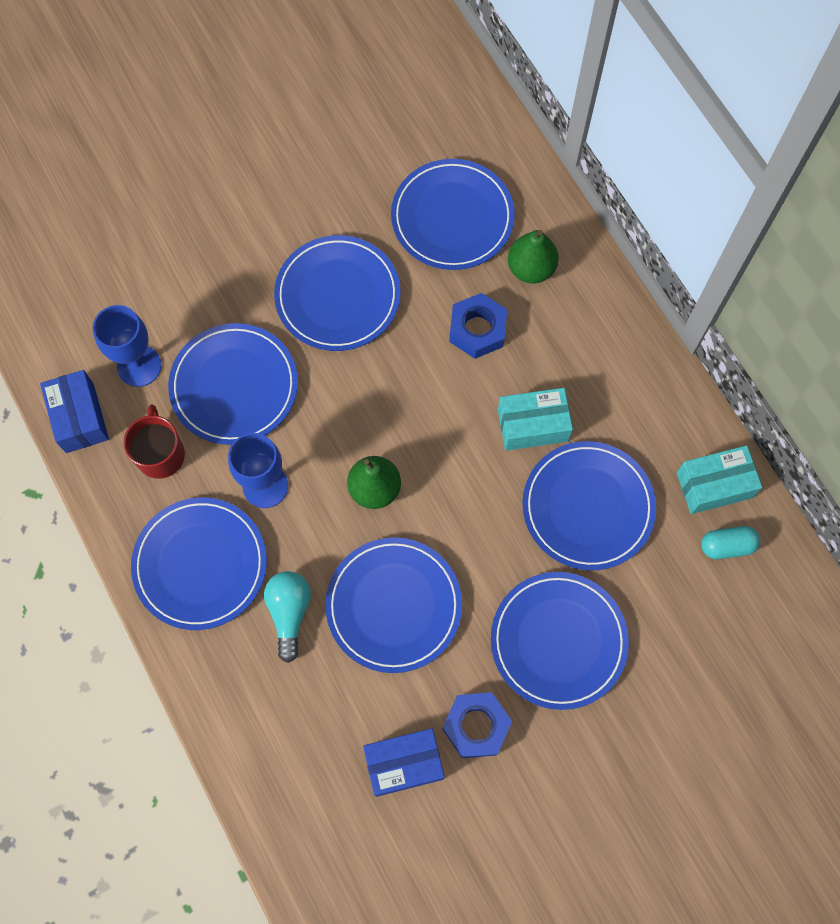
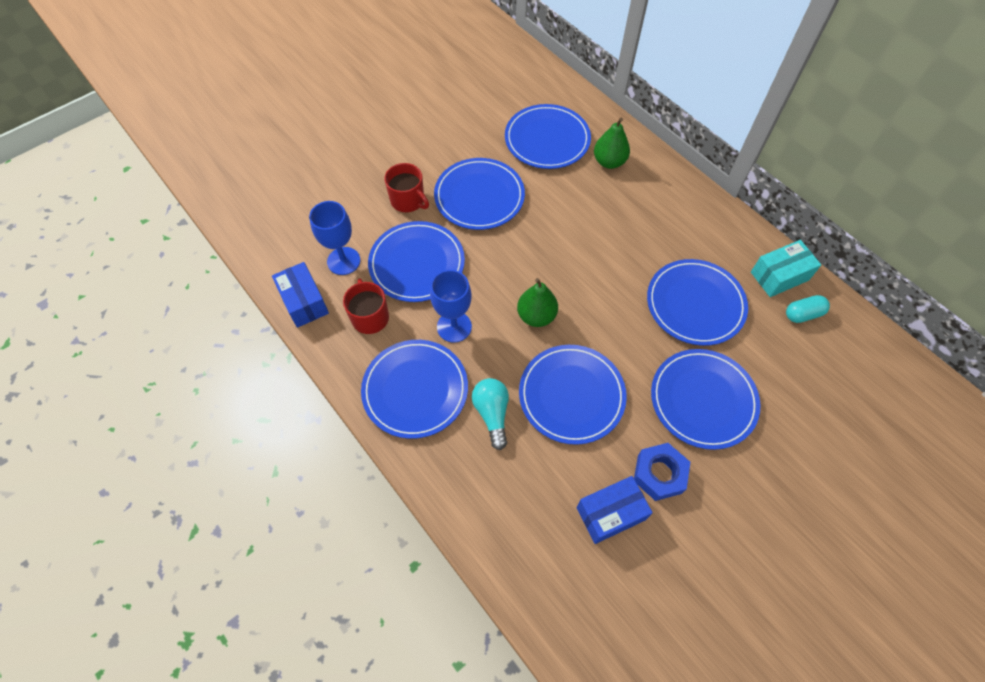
camera: 10 degrees left, 10 degrees down
(239, 286) = (408, 200): none -> red mug
(477, 330) = (583, 203): blue nut -> none
(533, 425) = (639, 257): turquoise box -> none

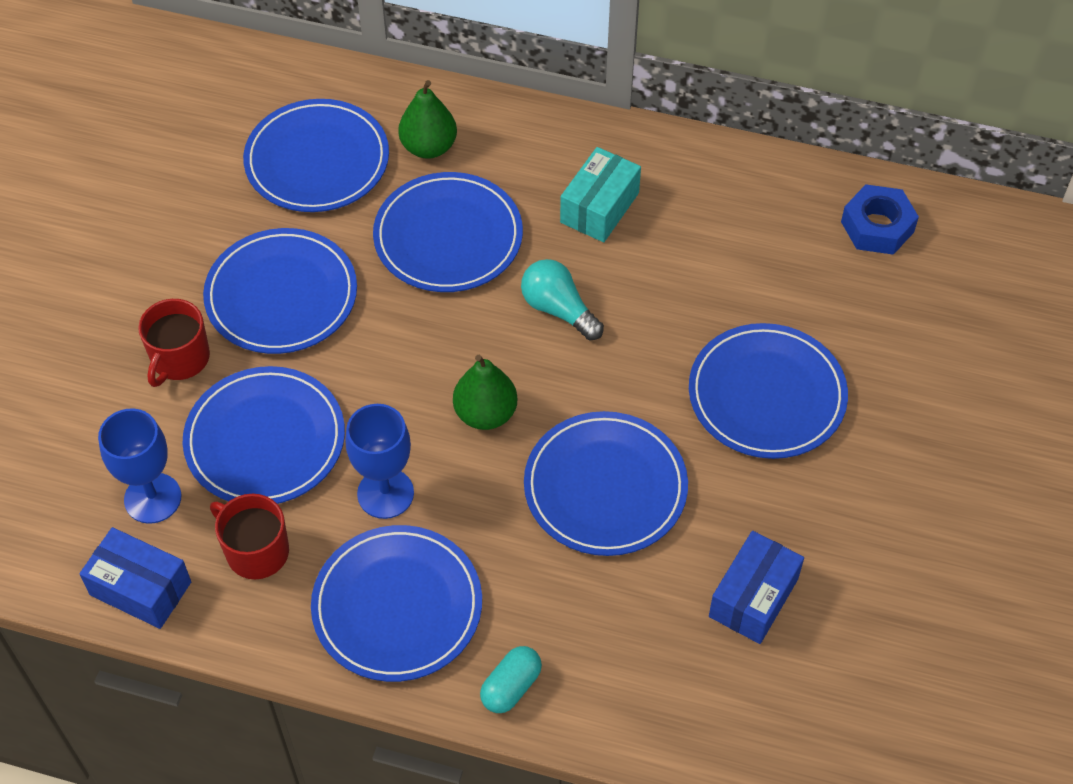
camera: 35 degrees left, 5 degrees down
(408, 200) = (179, 359): red mug -> red mug turned 105 degrees clockwise
(492, 414) = (522, 572): turquoise light bulb -> turquoise light bulb (558, 309)
(659, 474) = (777, 515): blue nut -> blue nut (877, 226)
(695, 304) = (676, 280): blue plate -> blue plate (448, 237)
(779, 276) = (753, 184): turquoise box -> turquoise box (599, 207)
(803, 314) = (811, 218): turquoise capsule -> turquoise capsule (511, 687)

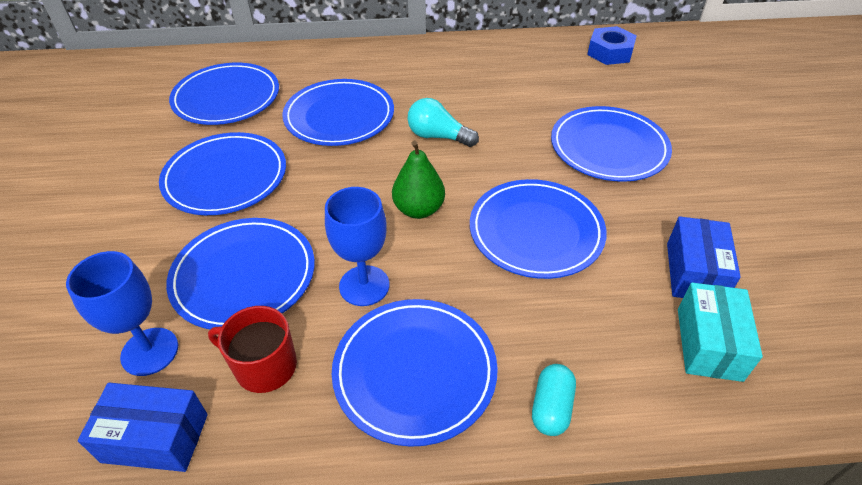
camera: 20 degrees left, 10 degrees down
(179, 359) = (150, 238): red mug -> none
(428, 147) = (304, 75): green pear -> none
(599, 207) = (434, 80): turquoise box -> turquoise box (709, 343)

